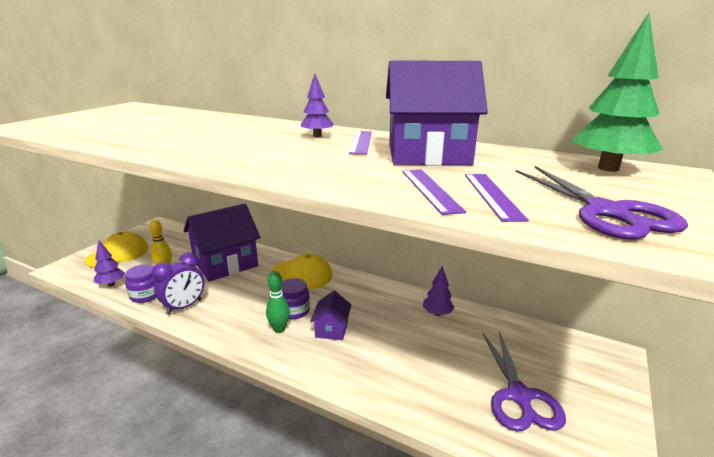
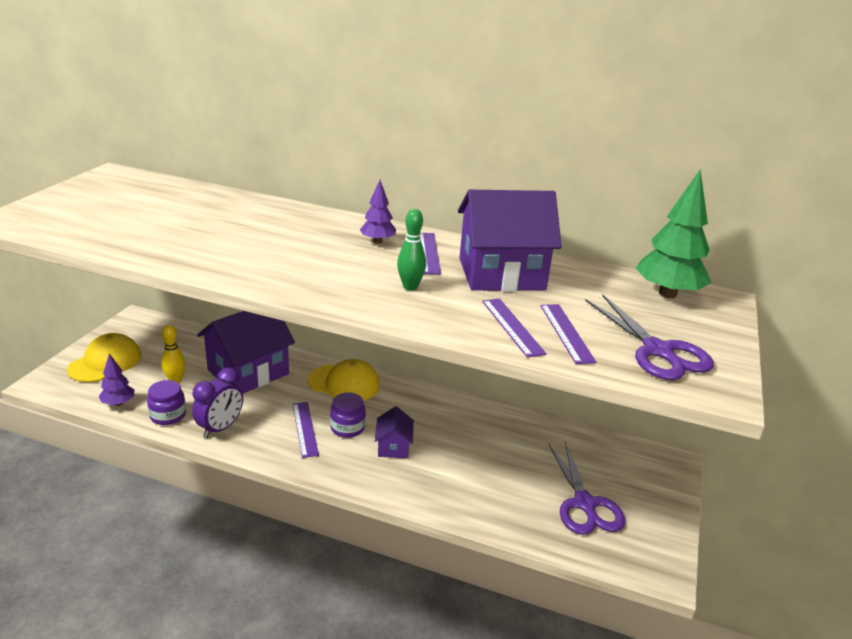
camera: 10 degrees left, 5 degrees up
(256, 310) = (305, 429): none -> purple ruler
(279, 329) = (337, 449): green bowling pin -> green bowling pin (410, 287)
(437, 313) = (501, 425): purple tree -> none

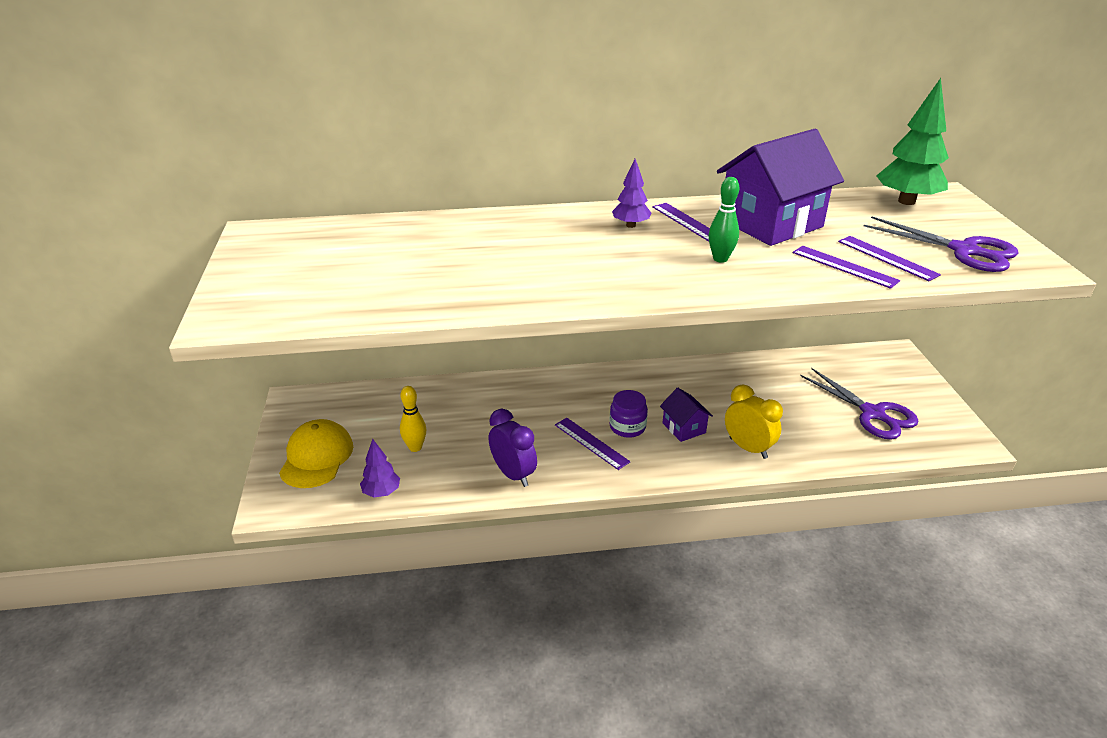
camera: 25 degrees left, 5 degrees up
(168, 415) = (448, 483): purple jar -> none
(220, 428) = (513, 474): purple clock -> purple clock turned 45 degrees counterclockwise
(248, 372) = (478, 411): purple house -> none
(344, 383) = (580, 387): yellow cap -> none
(430, 485) = (748, 448): none -> yellow clock

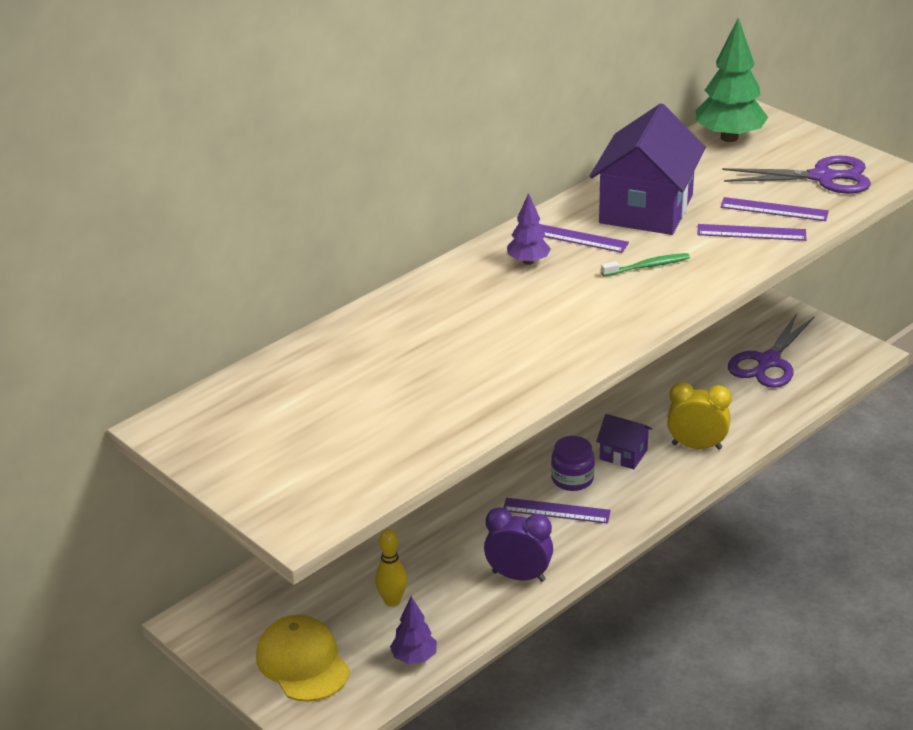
camera: 35 degrees left, 0 degrees up
(720, 259) = (647, 266): green bowling pin -> green toothbrush
(873, 414) = (768, 362): purple scissors -> purple scissors turned 105 degrees clockwise

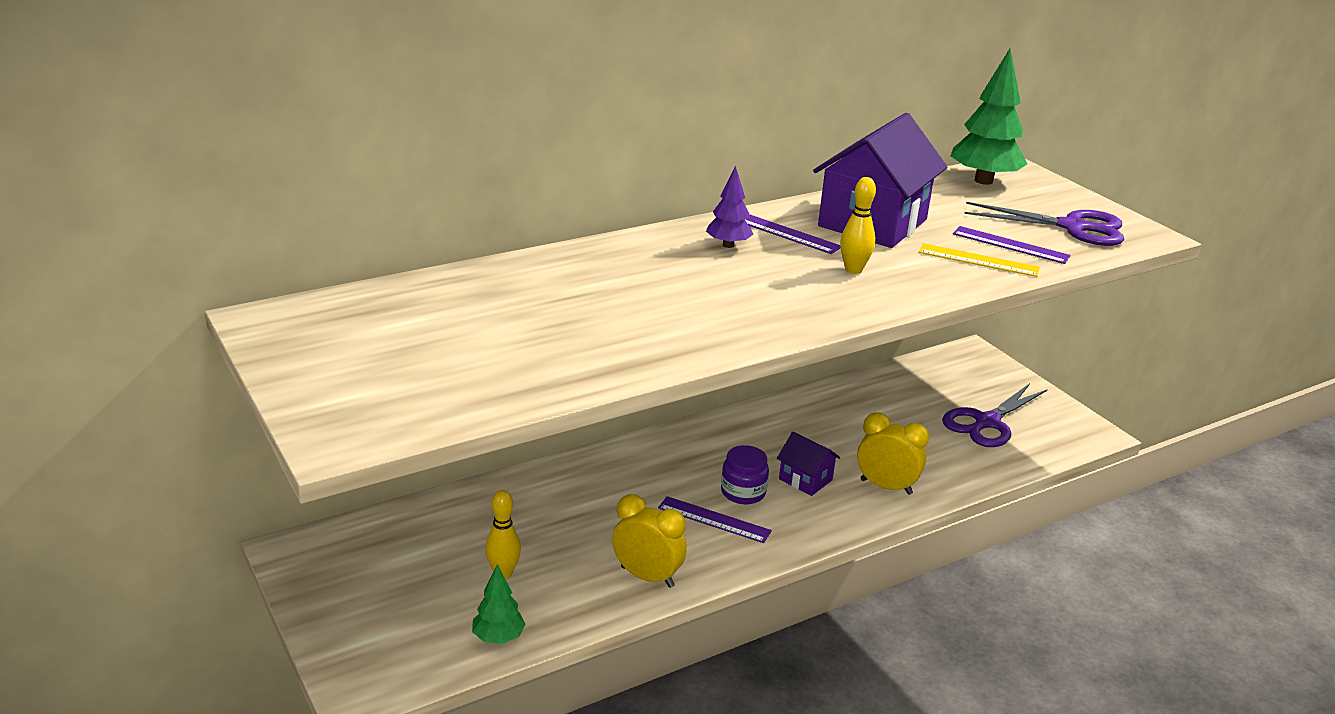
camera: 10 degrees right, 5 degrees down
(303, 662) = (379, 616): yellow cap -> none
(414, 658) = (498, 638): purple tree -> green tree
(518, 576) = (647, 577): purple clock -> yellow clock
(647, 266) = (853, 270): green toothbrush -> yellow bowling pin
(751, 232) = (978, 260): purple ruler -> yellow ruler

